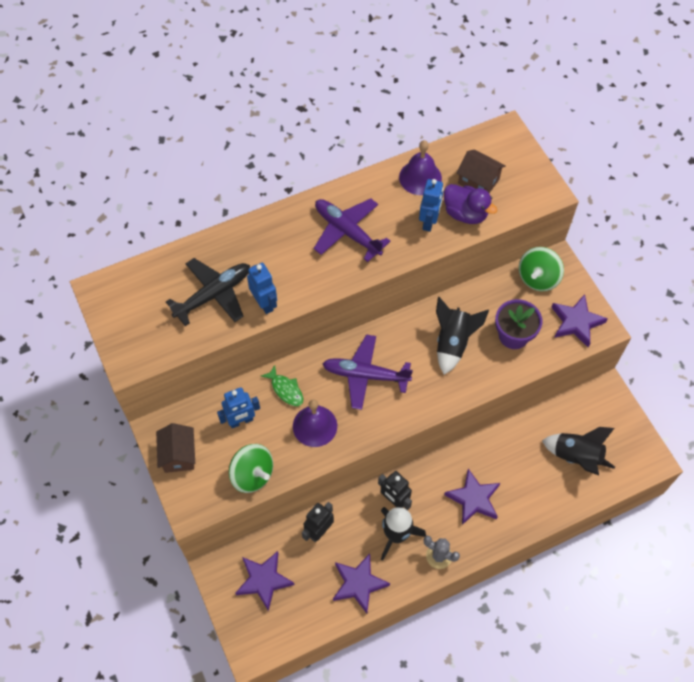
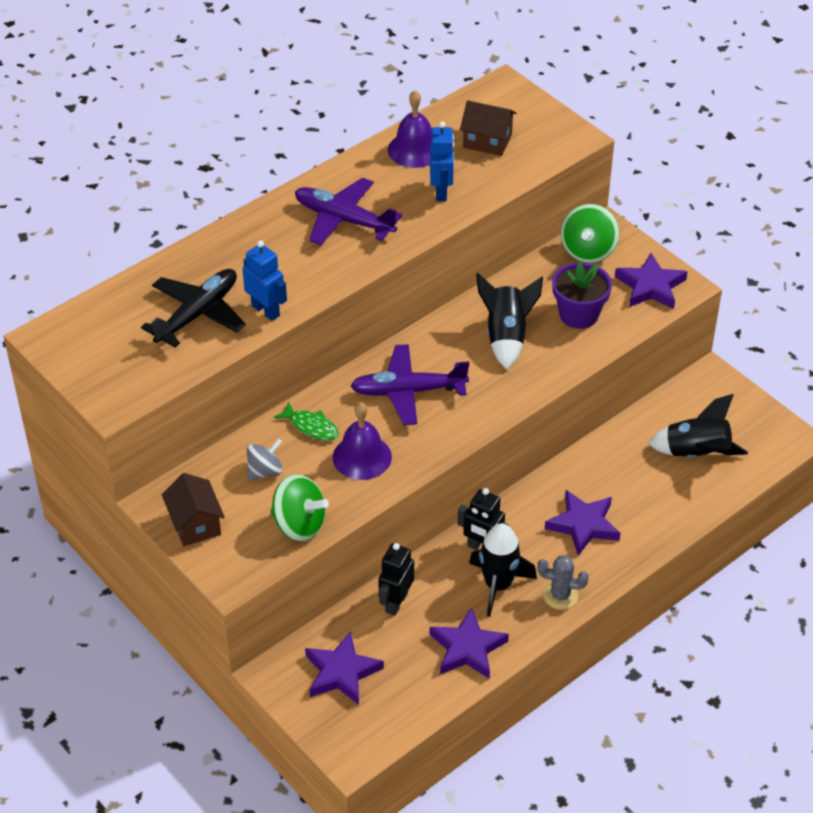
camera: 15 degrees left, 15 degrees down
(241, 421) = (265, 471): blue robot -> grey spinning top
(465, 214) = (483, 176): purple duck -> none

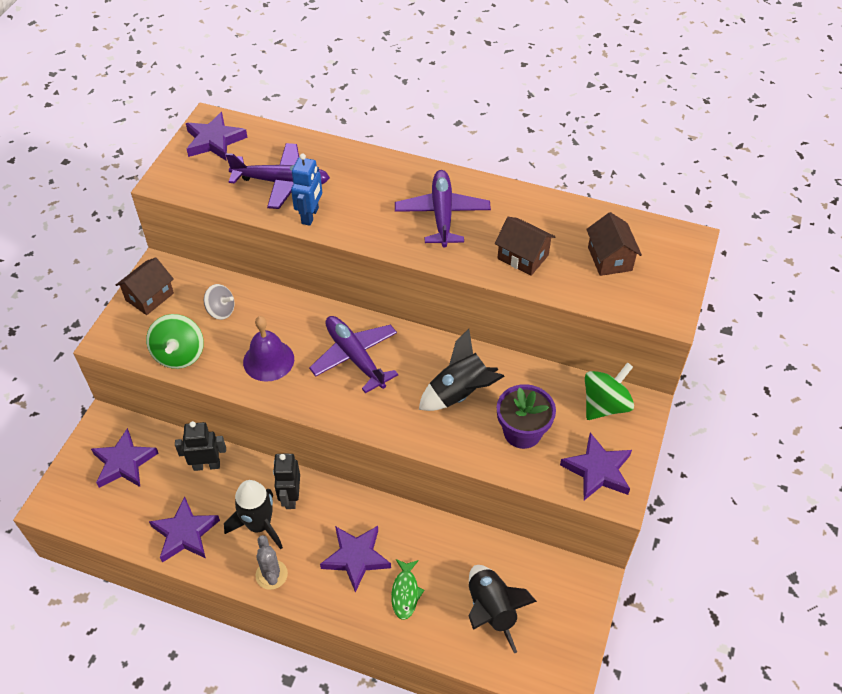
camera: 60 degrees right, 5 degrees up
(83, 343) = (214, 141): none -> purple star
(198, 314) = (282, 182): black plane -> purple plane
(311, 426) = (281, 316): green fish -> green fish (405, 593)
(414, 149) = (558, 219): purple bell -> none
(441, 191) = (523, 257): blue robot -> brown house
(588, 250) = (605, 405): green spinning top -> green spinning top turned 150 degrees clockwise

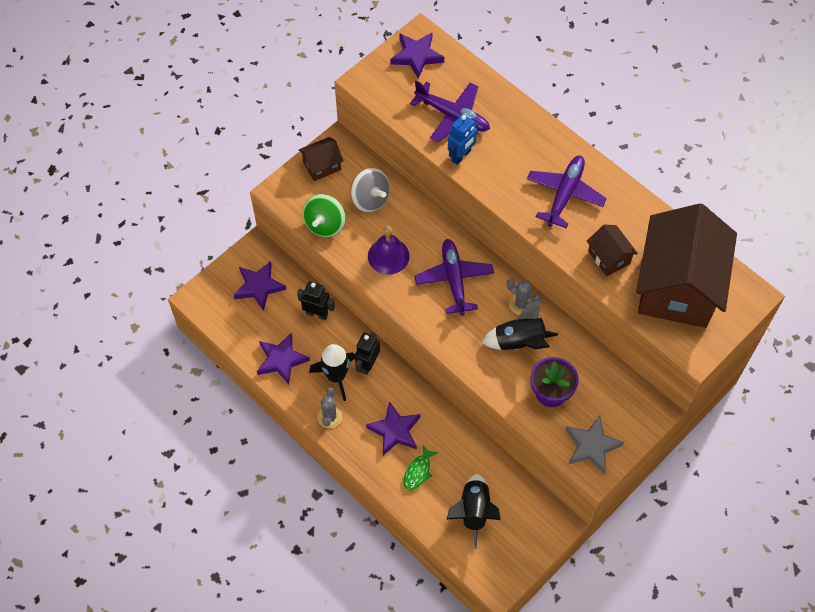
camera: 25 degrees right, 10 degrees up
(221, 311) = (370, 199): grey spinning top -> grey spinning top, size x1.51
(441, 354) = (521, 304): none -> grey cactus
(597, 470) = (591, 446): purple star -> grey star
(605, 405) = (626, 398): green spinning top -> none
(609, 259) = (677, 286): brown house -> brown house, size x2.35

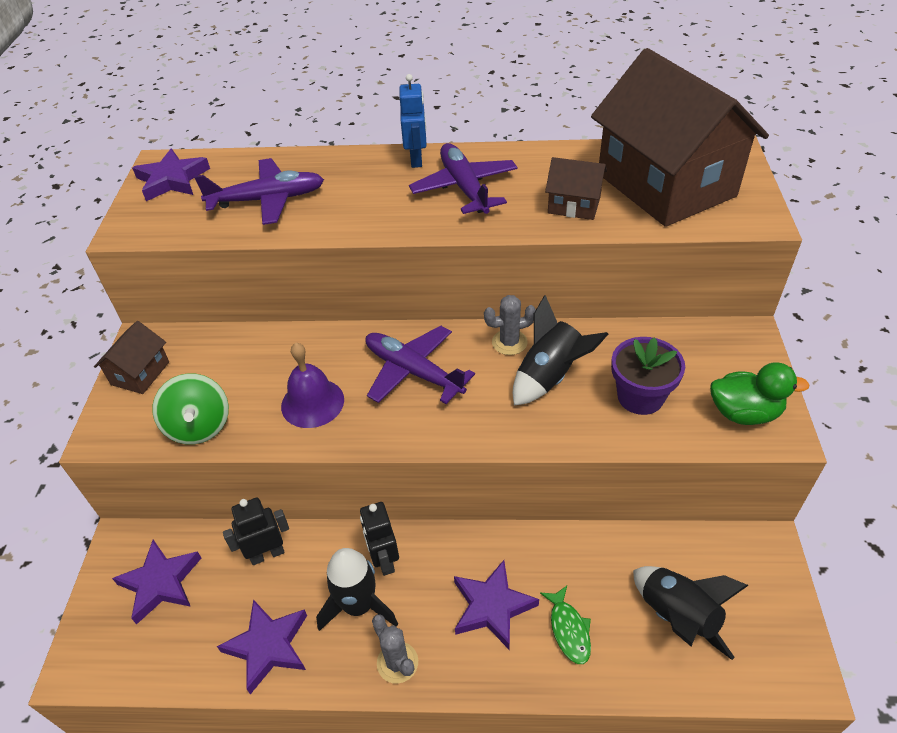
camera: 40 degrees left, 15 degrees down
(370, 199) = (234, 365): grey spinning top -> none
(461, 156) = (315, 223): blue robot -> blue robot (416, 159)
(591, 446) = (744, 413): grey star -> green duck

